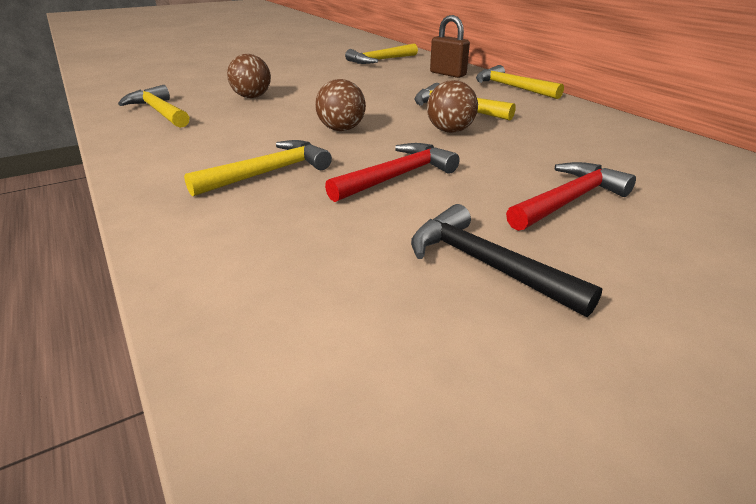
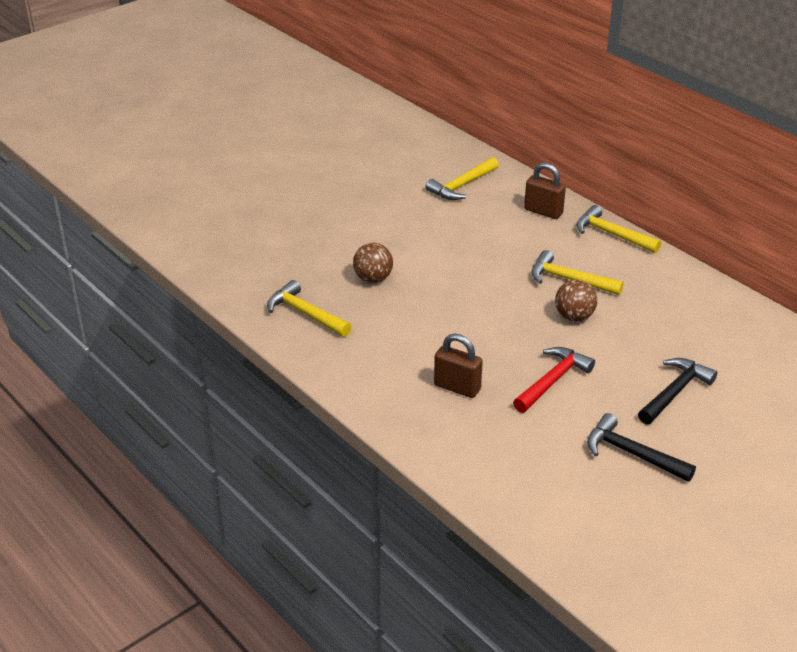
camera: 10 degrees left, 5 degrees up
(268, 173) = (457, 387): yellow hammer -> brown padlock
(341, 129) = (483, 324): brown ball -> none
(568, 200) = (674, 392): red hammer -> black hammer

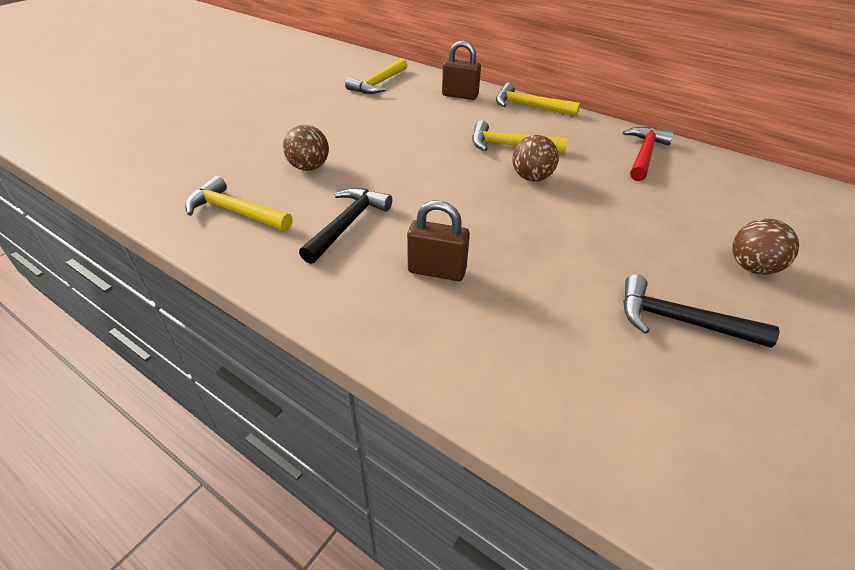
camera: 15 degrees left, 5 degrees up
(552, 381) = (542, 246): red hammer -> red hammer (644, 154)
(674, 392) = (677, 239): black hammer -> black hammer (347, 224)
(723, 425) = (752, 267): none -> brown ball

